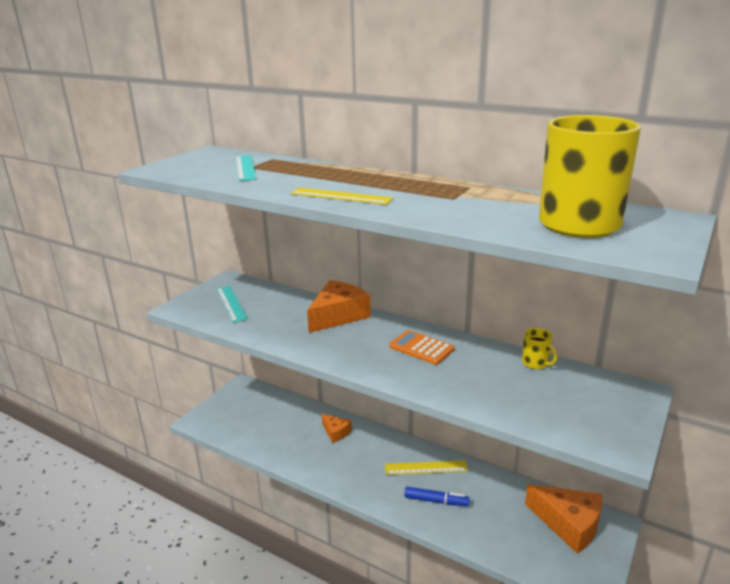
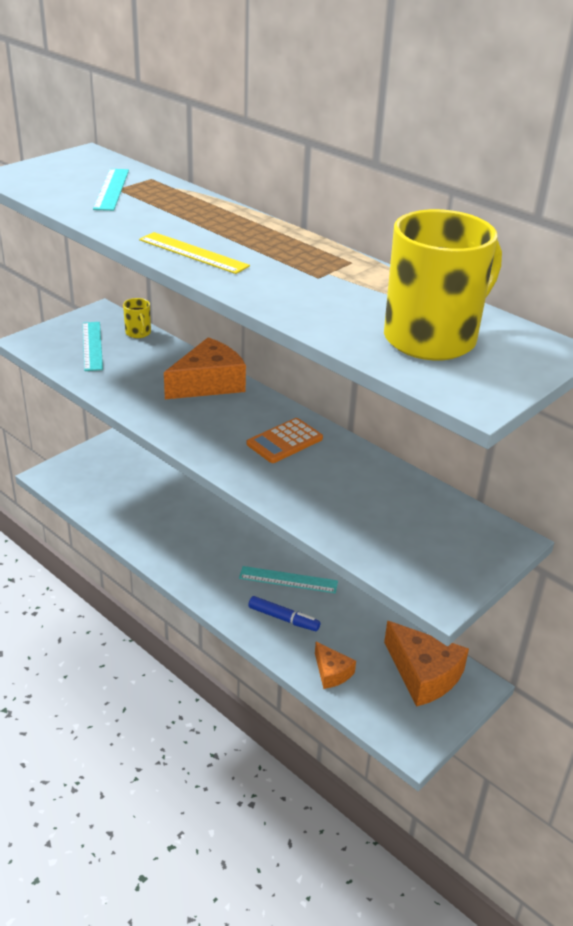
camera: 10 degrees right, 10 degrees up
(336, 432) = (201, 519): orange cheese -> orange cheese (332, 672)
(421, 348) = (284, 441): orange calculator -> orange calculator turned 90 degrees counterclockwise
(426, 468) = (288, 580): yellow ruler -> turquoise ruler
(536, 363) = (407, 484): yellow mug -> yellow mug (138, 333)

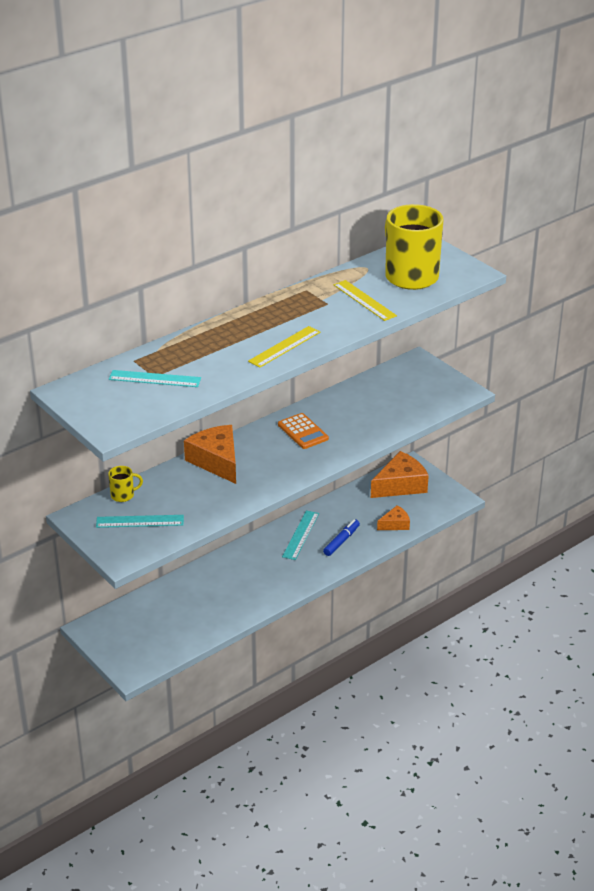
camera: 80 degrees left, 0 degrees up
(338, 303) = (364, 300): none -> yellow ruler

